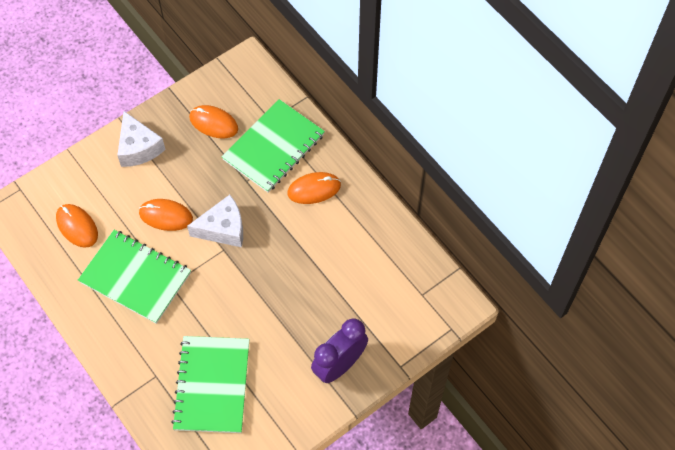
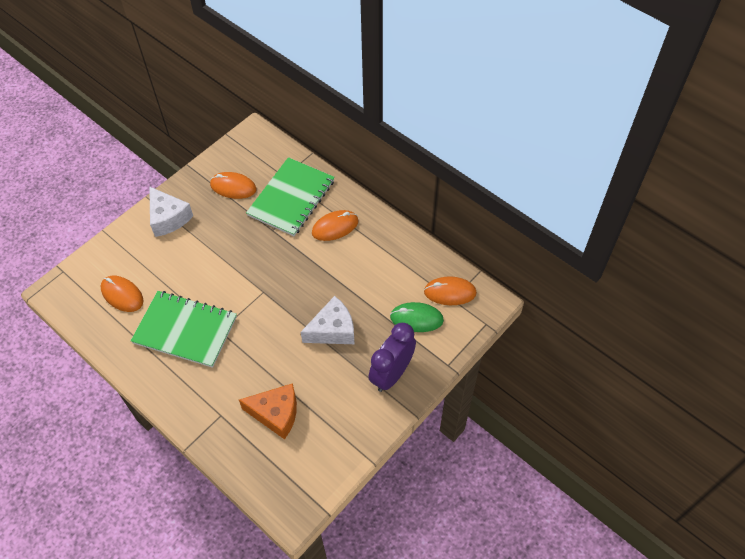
camera: 10 degrees left, 5 degrees down
(166, 216) = (204, 272): orange mouse -> orange mouse (450, 292)
(212, 385) = (276, 414): green notebook -> orange cheese
(223, 229) = (259, 274): white cheese -> white cheese (333, 330)
(378, 309) = (416, 318): none -> green mouse

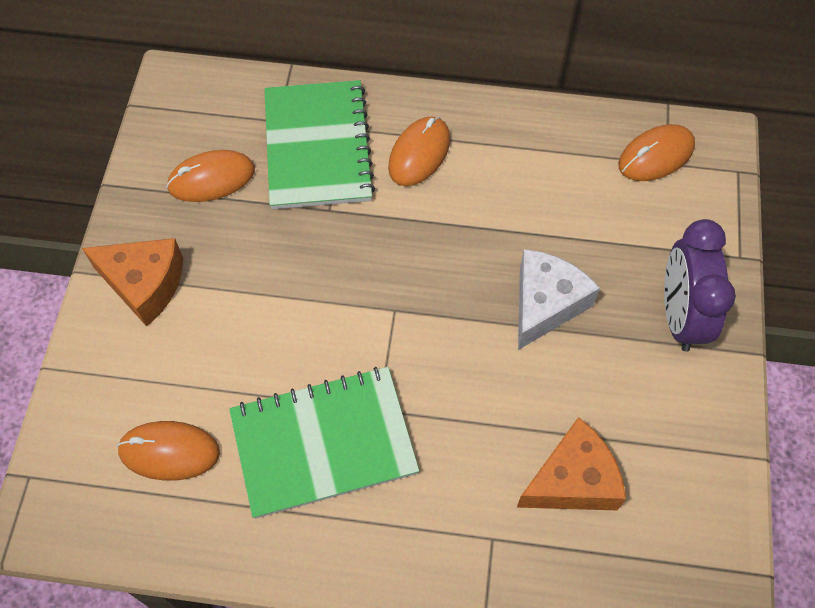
camera: 35 degrees left, 5 degrees up
(168, 218) = (144, 284): white cheese -> orange cheese
(416, 318) = (644, 218): green mouse -> none

